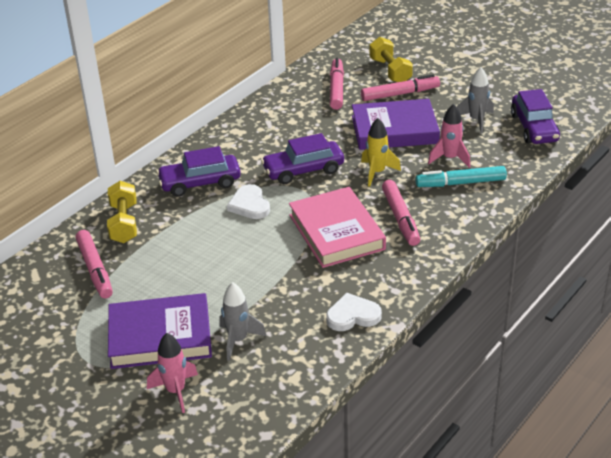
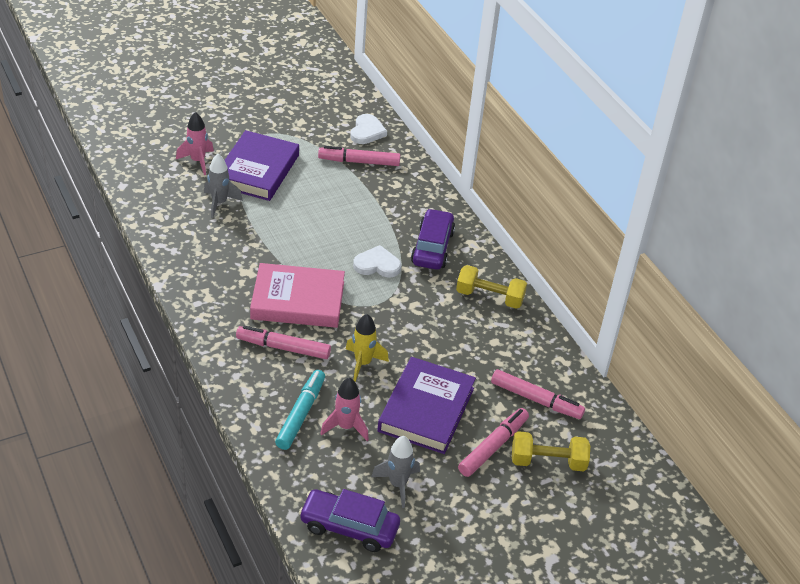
camera: 110 degrees right, 5 degrees up
(124, 223) = (406, 190): yellow dumbbell -> yellow dumbbell (489, 297)
(303, 170) = (404, 316): purple car -> none
(353, 315) = (191, 268): white heart -> white heart (367, 132)
(400, 94) = (493, 446): pink marker -> pink marker turned 150 degrees counterclockwise

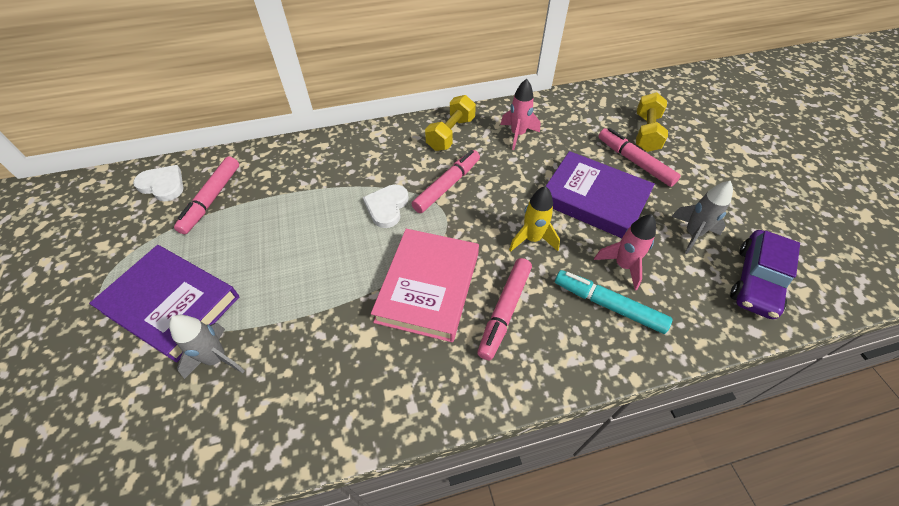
camera: 75 degrees left, 10 degrees up
(198, 161) = (109, 381): pink rocket -> pink rocket (517, 135)
(432, 247) = (373, 161): purple car -> none
(536, 399) = (578, 127): pink marker -> pink marker (447, 185)

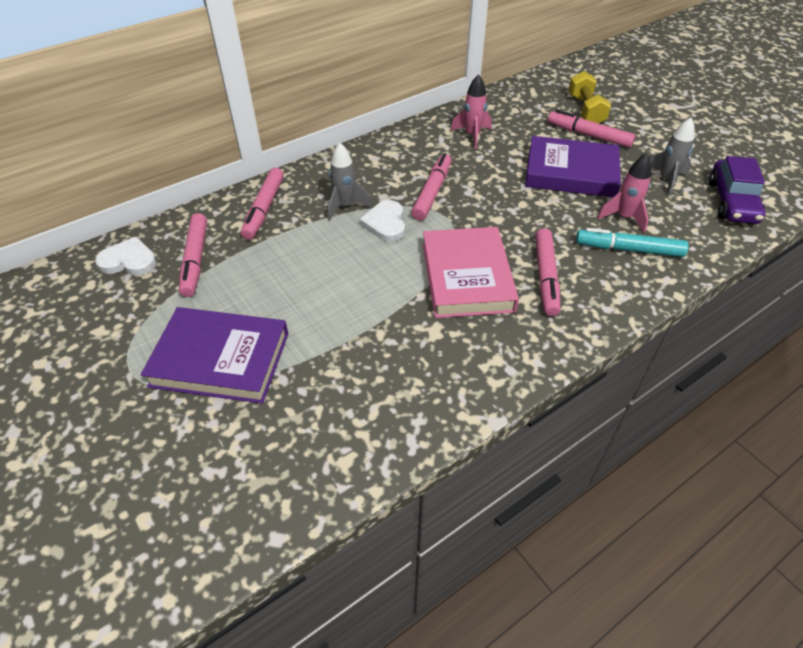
camera: 20 degrees left, 5 degrees down
(217, 359) = (302, 388): grey rocket -> grey rocket (345, 206)
(294, 164) = (264, 209): none -> pink marker
(450, 134) = (407, 148): yellow dumbbell -> none
(532, 239) = (536, 216): yellow rocket -> none

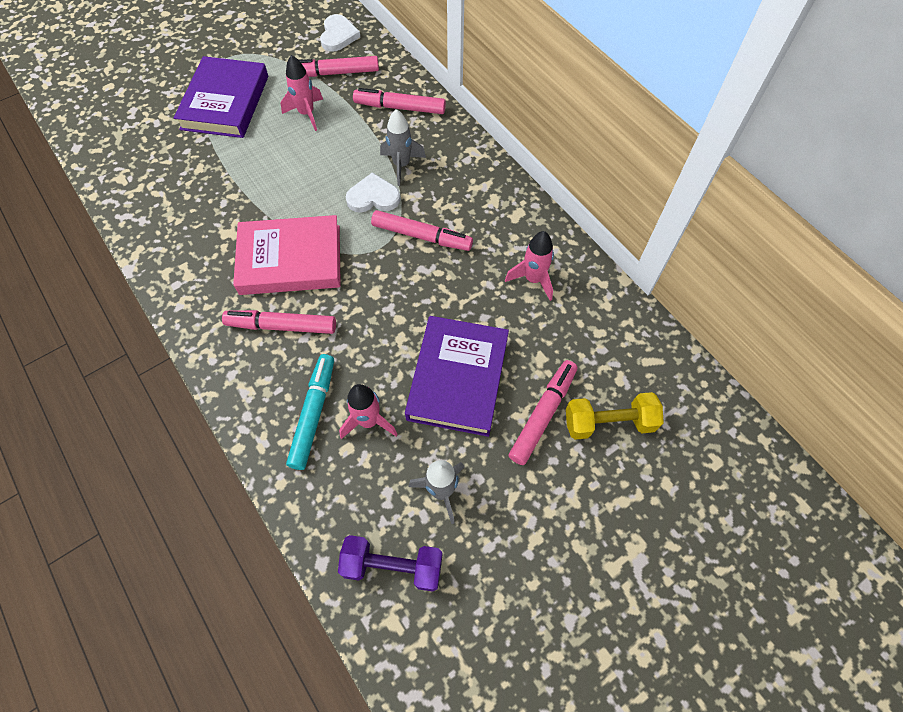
camera: 90 degrees right, 15 degrees up
(258, 279) = (307, 114): none -> pink rocket
(732, 202) = (393, 566): purple car -> purple dumbbell

